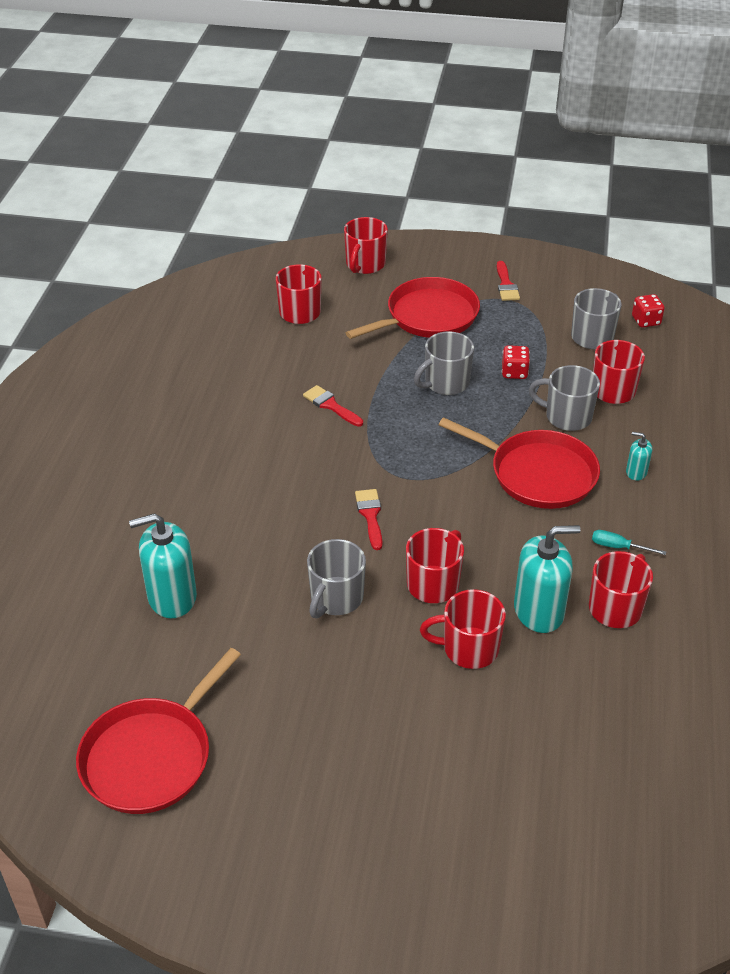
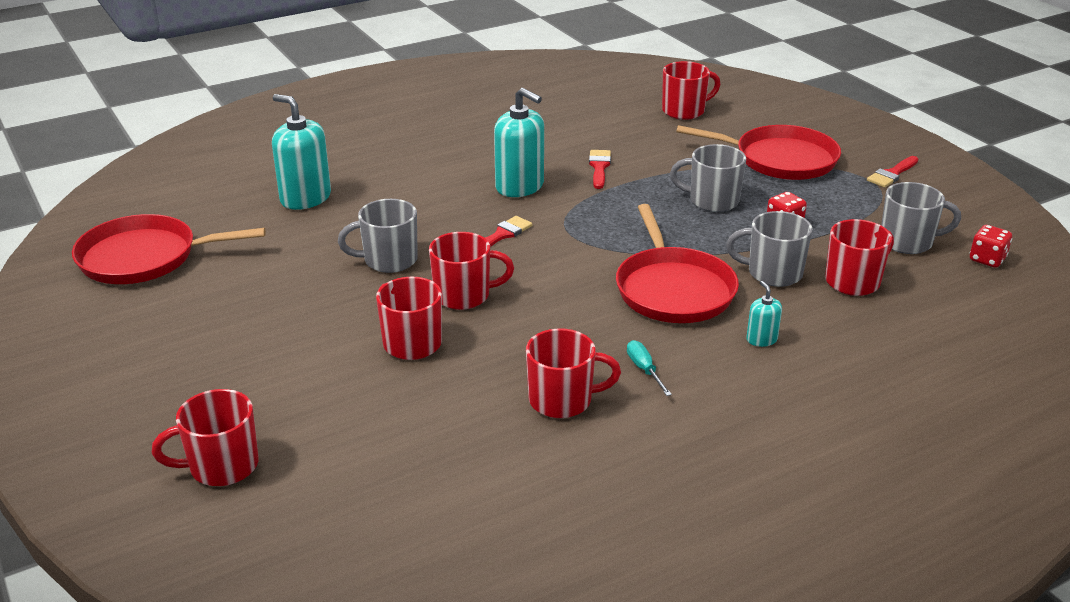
camera: 50 degrees right, 10 degrees down
(365, 265) = (791, 109): red mug -> red mug (221, 466)
(539, 611) = (502, 360): turquoise soap dispenser -> turquoise soap dispenser (520, 186)
(566, 417) = (773, 273): grey mug -> grey mug turned 60 degrees counterclockwise

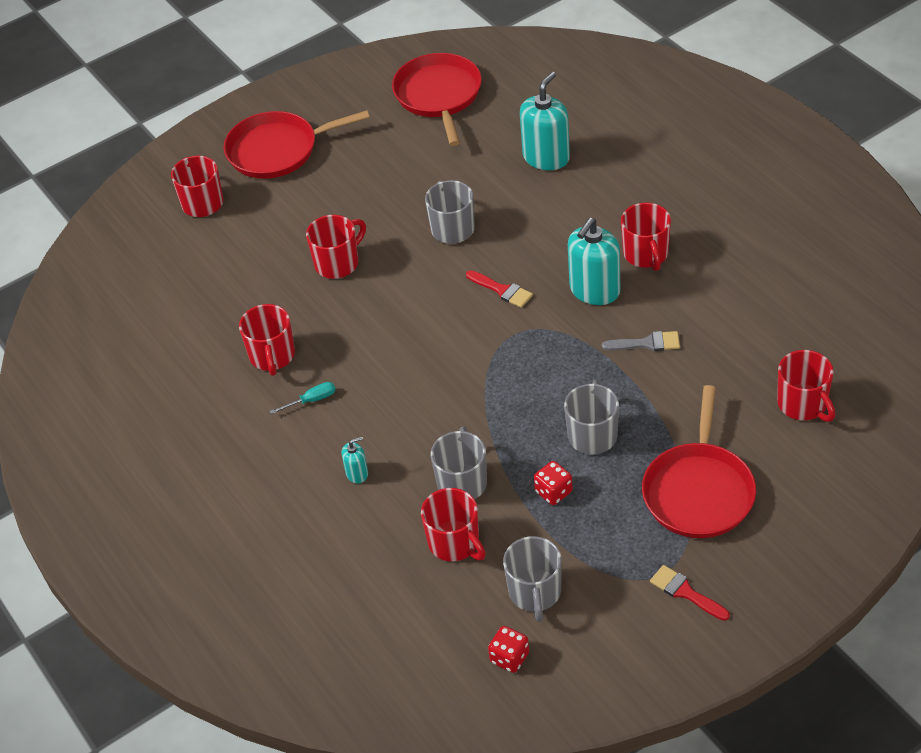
camera: 90 degrees right, 15 degrees up
(464, 295) = (404, 282): red mug -> red mug (646, 254)
(599, 167) = (647, 343): red brush -> grey brush
(673, 289) = (428, 412): red pan -> red pan (277, 150)

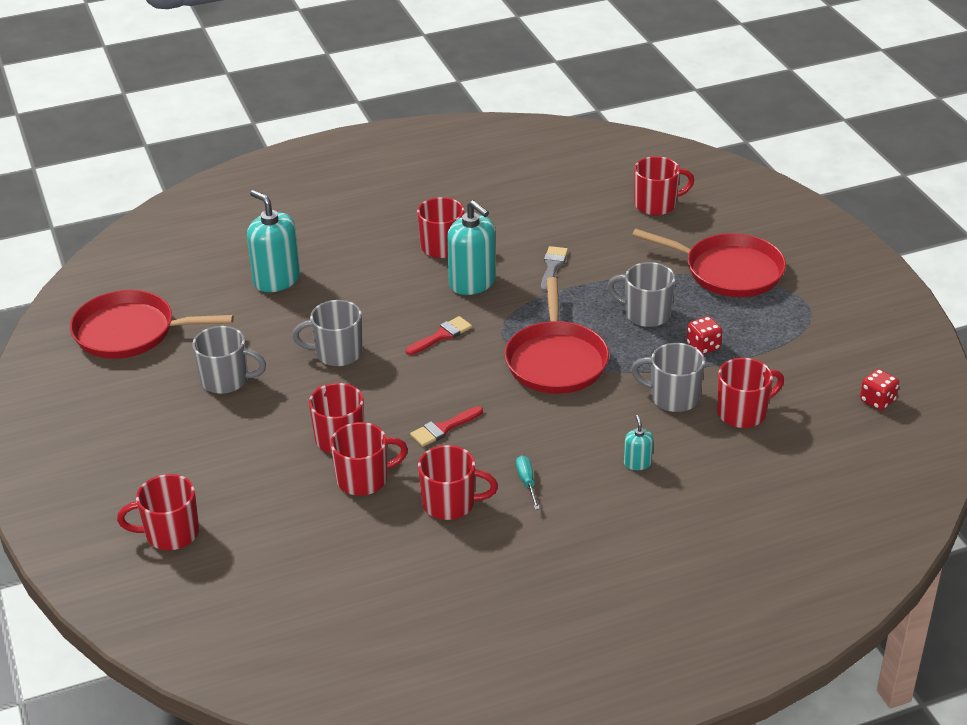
camera: 80 degrees left, 10 degrees down
(277, 150) = (125, 461): red pan -> red pan (556, 360)
(290, 294) = (364, 479): none -> red mug
(535, 593) = (811, 375): grey mug -> grey mug (226, 380)
(685, 592) = (830, 297): red brush -> red brush (443, 428)

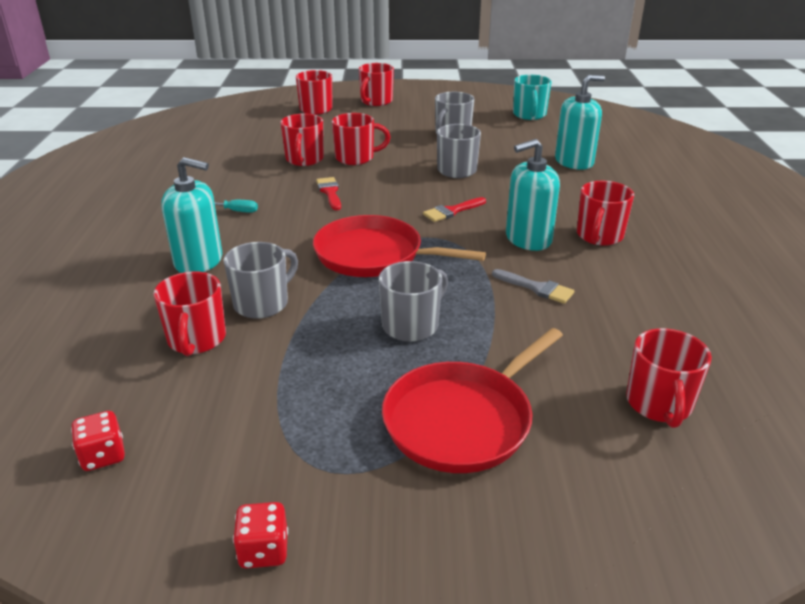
camera: 110 degrees right, 5 degrees down
(130, 332) = (529, 115): red pan -> turquoise mug
(442, 335) = (452, 211): red brush -> red brush turned 75 degrees clockwise
(450, 504) = (247, 181): red mug -> red mug (376, 101)
(637, 463) = (199, 261): turquoise soap dispenser -> turquoise soap dispenser, size x2.08
(703, 346) = (324, 348): red dice -> red dice (264, 550)

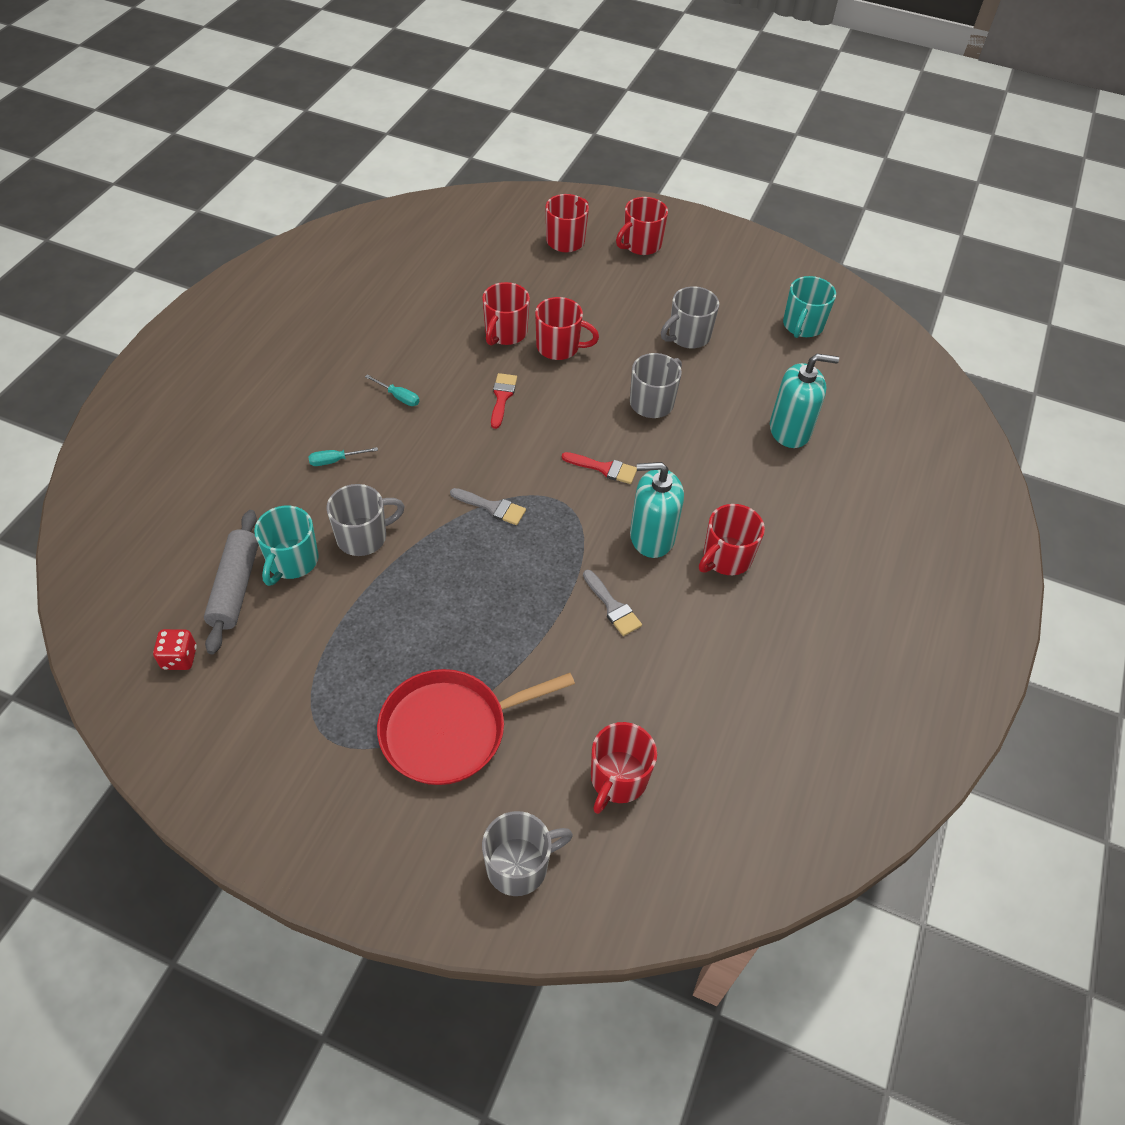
camera: 20 degrees right, 20 degrees up
(142, 376) = (236, 587): none -> grey rolling pin
(196, 340) = (292, 561): red mug -> turquoise mug
(199, 261) = (335, 460): turquoise soap dispenser -> turquoise screwdriver
(264, 550) = (249, 786): red dice -> none
(374, 255) = (492, 507): red pan -> grey brush
(411, 325) = (472, 611): grey mug -> grey mug (519, 865)
(452, 211) = (604, 468): red brush -> red brush turned 150 degrees counterclockwise

